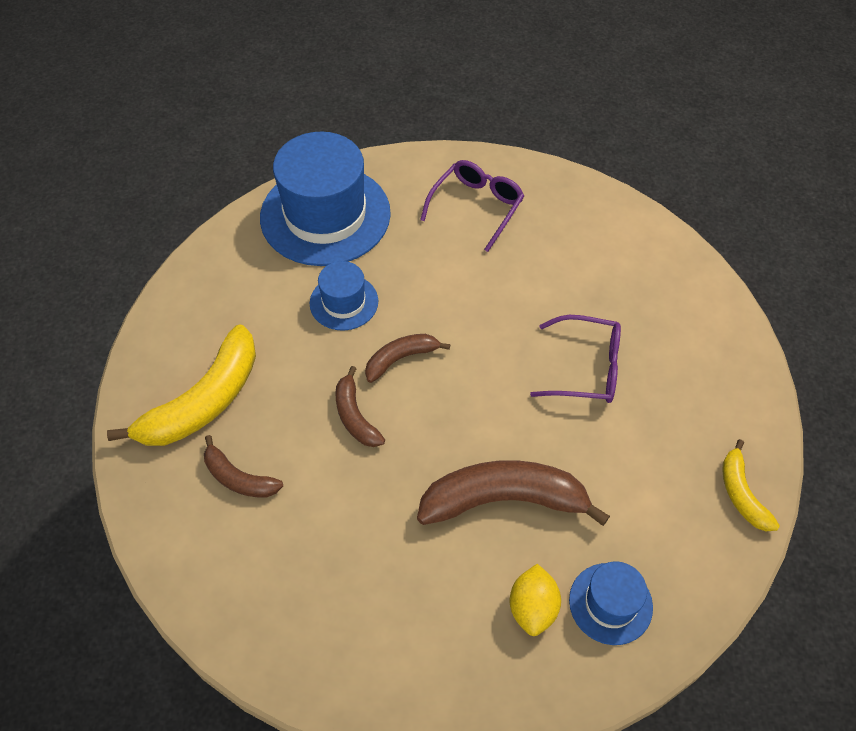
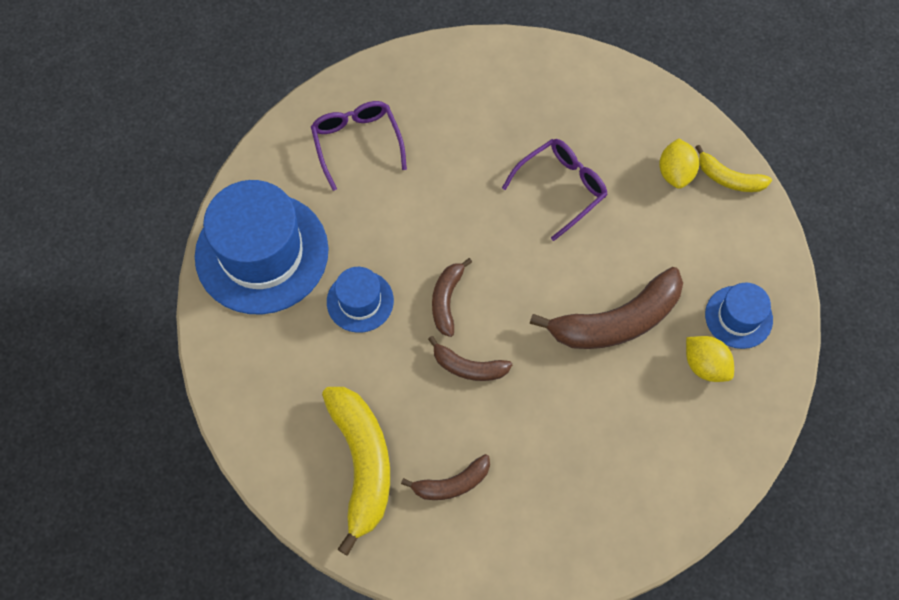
camera: 50 degrees left, 10 degrees up
(504, 500) = (616, 321): brown banana -> brown banana turned 150 degrees counterclockwise
(697, 445) = (675, 173): none -> yellow lemon

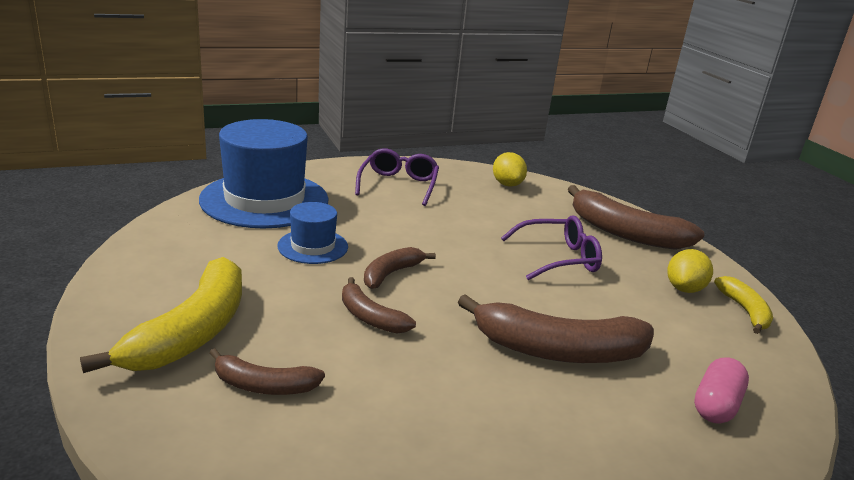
camera: 25 degrees right, 40 degrees down
(597, 104) = (625, 233): none -> brown banana
(705, 365) = (651, 425): yellow lemon -> yellow lemon (507, 184)
(729, 178) = (745, 311): yellow banana -> yellow banana turned 150 degrees counterclockwise
(738, 317) = (716, 405): blue hat -> pink capsule

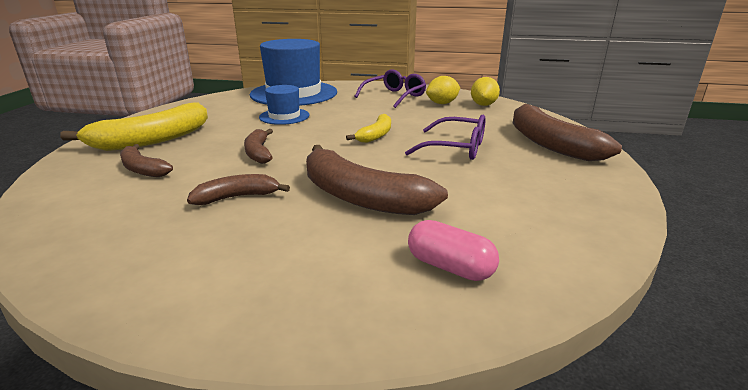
camera: 35 degrees right, 0 degrees up
(391, 274) = (310, 136): brown banana -> brown banana (237, 197)
(684, 289) = (553, 186): yellow lemon -> yellow lemon (442, 103)
(716, 405) = (450, 267): pink capsule -> pink capsule turned 60 degrees clockwise
(745, 311) = (601, 214): yellow banana -> yellow banana (376, 135)

